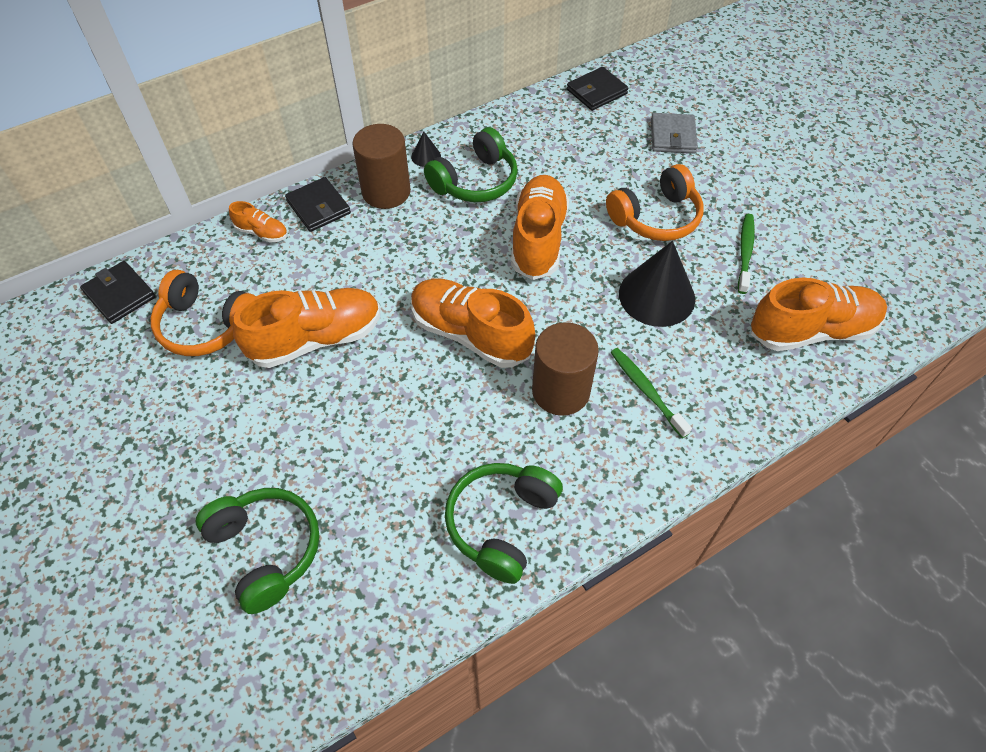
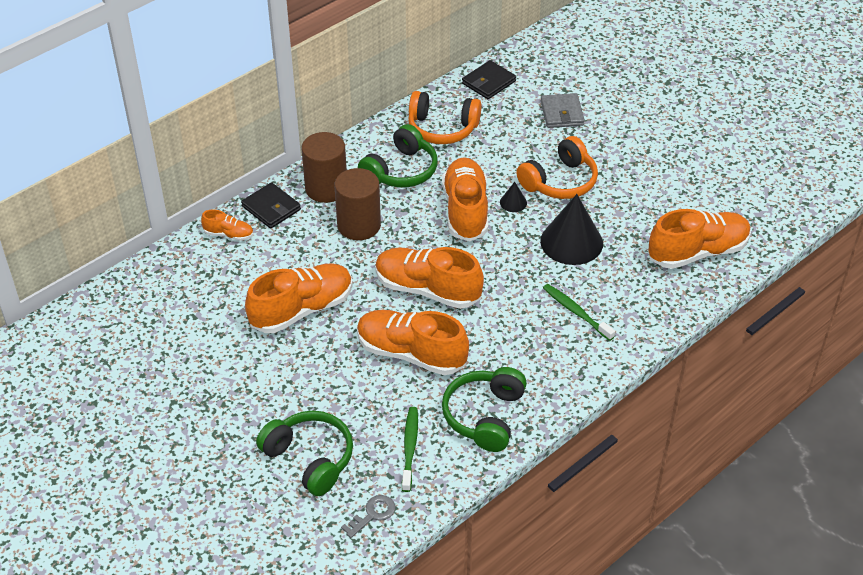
camera: 10 degrees left, 10 degrees down
(120, 294) = (123, 298): black wallet -> none
(206, 325) = (206, 311): orange headphones -> orange headphones (442, 128)
(322, 651) = (373, 514): none -> grey key
(426, 156) = (352, 155): black cone -> black cone (513, 202)
(430, 418) = (411, 354): none -> orange shoe
(560, 391) = (509, 321): brown cylinder -> brown cylinder (359, 225)
(745, 252) = (637, 200): green toothbrush -> green toothbrush (409, 448)

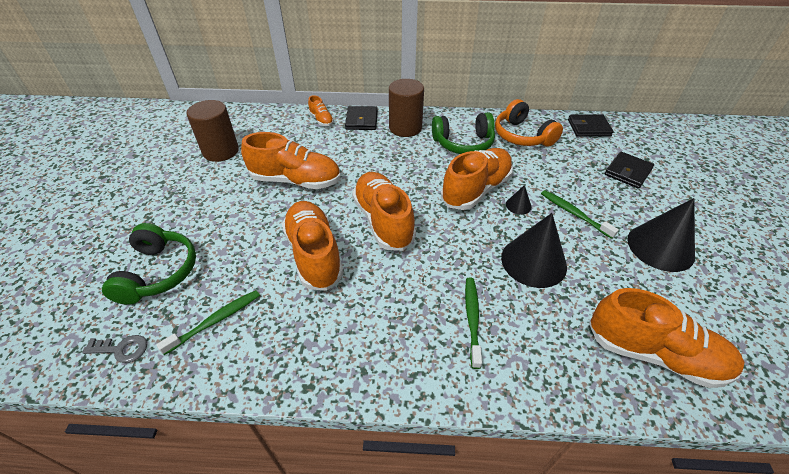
camera: 45 degrees right, 0 degrees up
(359, 225) = (395, 157): brown cylinder -> brown cylinder (221, 151)
(484, 416) = (294, 344): green headphones -> none
(560, 181) = (574, 214): orange headphones -> green toothbrush
(562, 113) = (627, 172): grey wallet -> black wallet
(640, 170) = (660, 247): none -> black cone

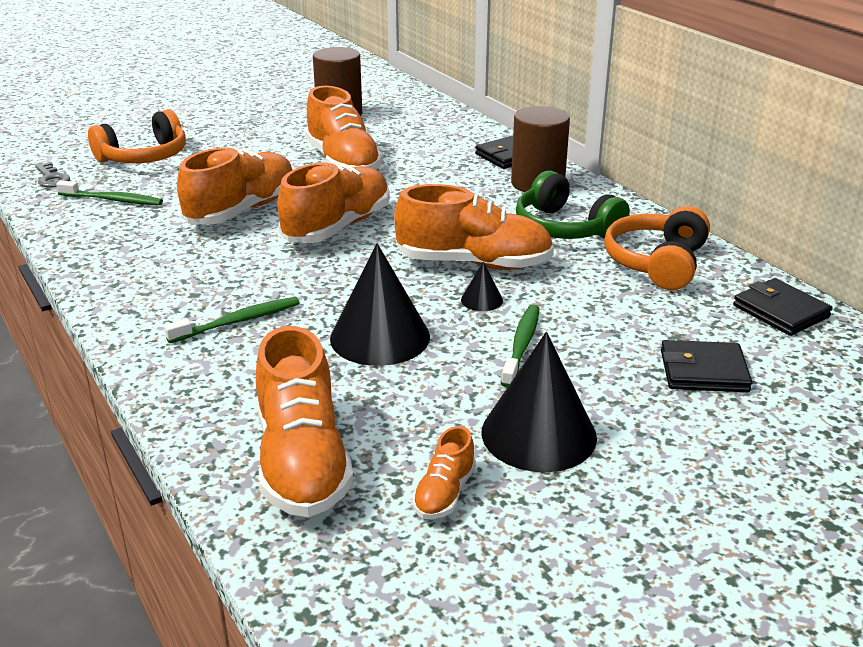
camera: 55 degrees right, 15 degrees down
(158, 272) = (144, 157): green headphones -> orange headphones
(321, 120) = (472, 136): orange shoe -> orange shoe (444, 493)

